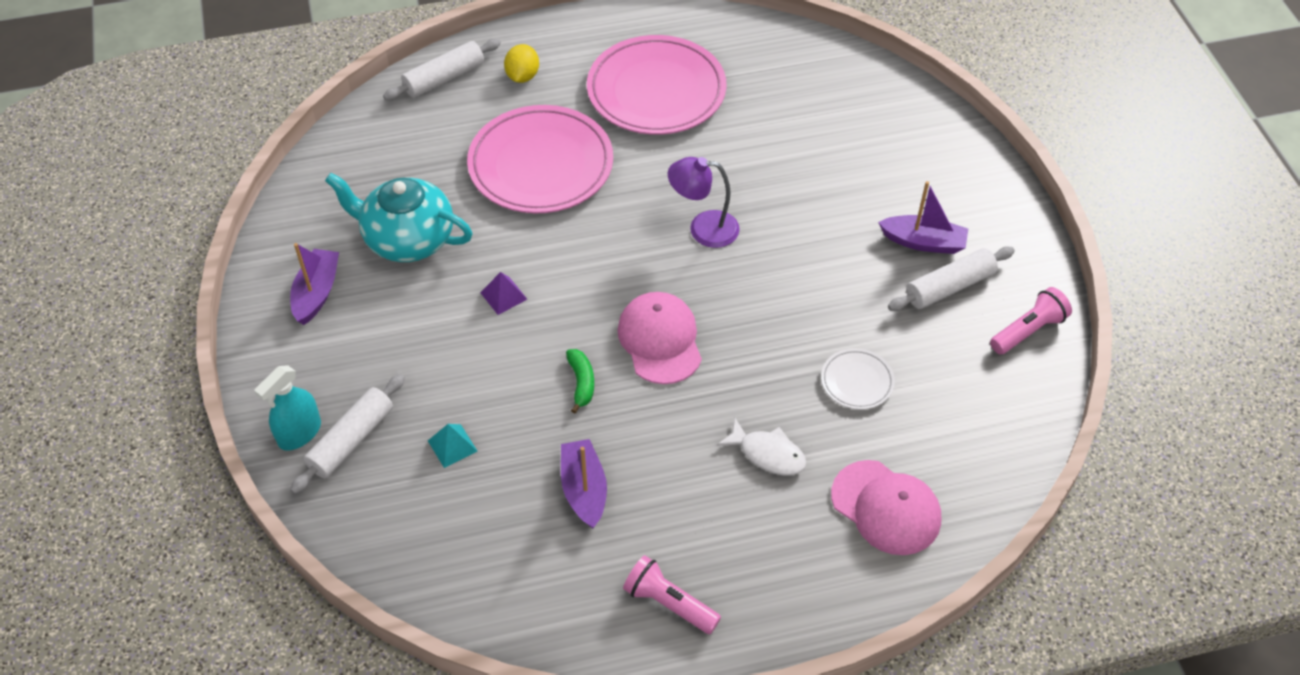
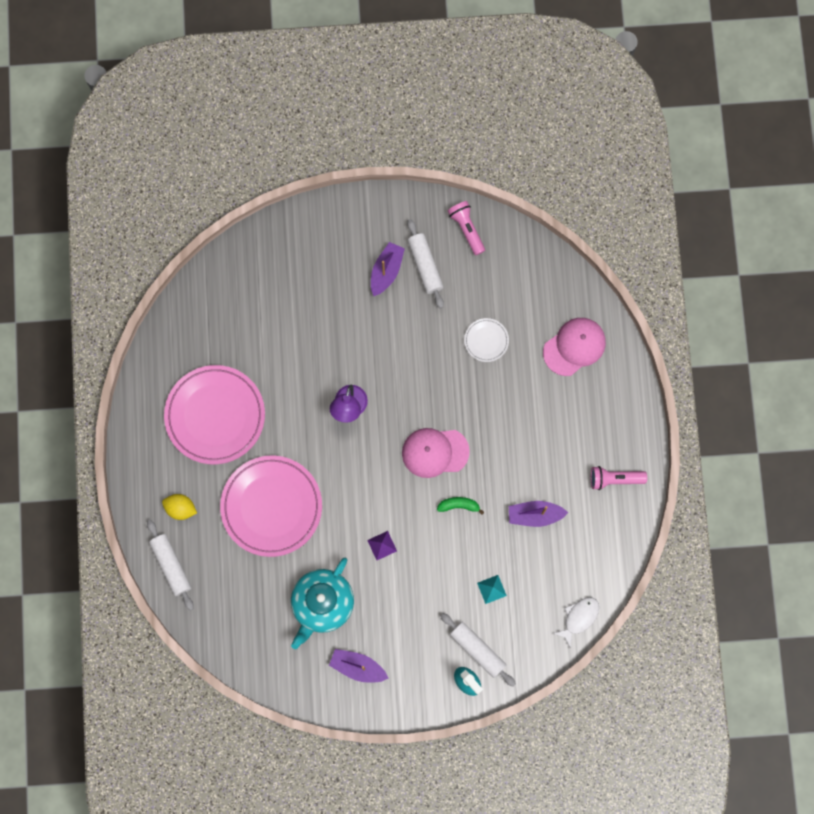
camera: 80 degrees left, 25 degrees up
(669, 603) = (614, 479): pink flashlight -> pink flashlight turned 45 degrees clockwise
(768, 454) = (528, 404): white fish -> white fish (579, 618)

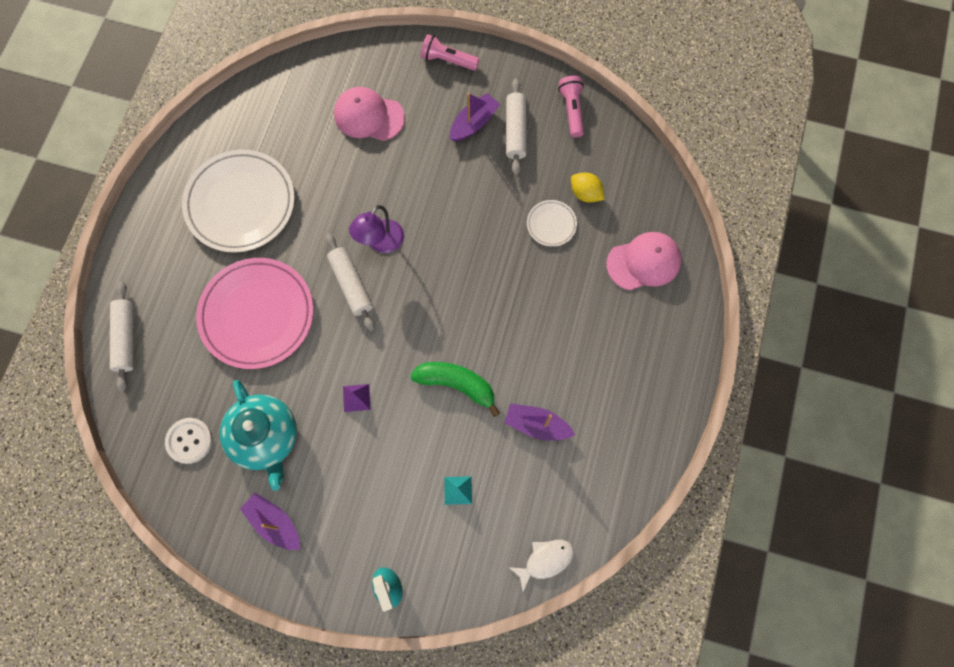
camera: 20 degrees right, 5 degrees down
(180, 508) = (163, 283): yellow lemon -> yellow lemon (585, 193)
(215, 416) = (240, 203): pink plate -> white plate
(262, 629) = (189, 441): none -> white button
(322, 604) = (265, 438): turquoise teapot -> turquoise teapot turned 75 degrees counterclockwise
(435, 452) = (453, 319): pink cap -> pink cap (368, 116)
(459, 505) = (457, 385): green banana -> green banana, size x1.74
(477, 650) = (415, 554): white rolling pin -> white rolling pin (351, 285)
(614, 479) = (640, 417): pink flashlight -> pink flashlight (447, 60)

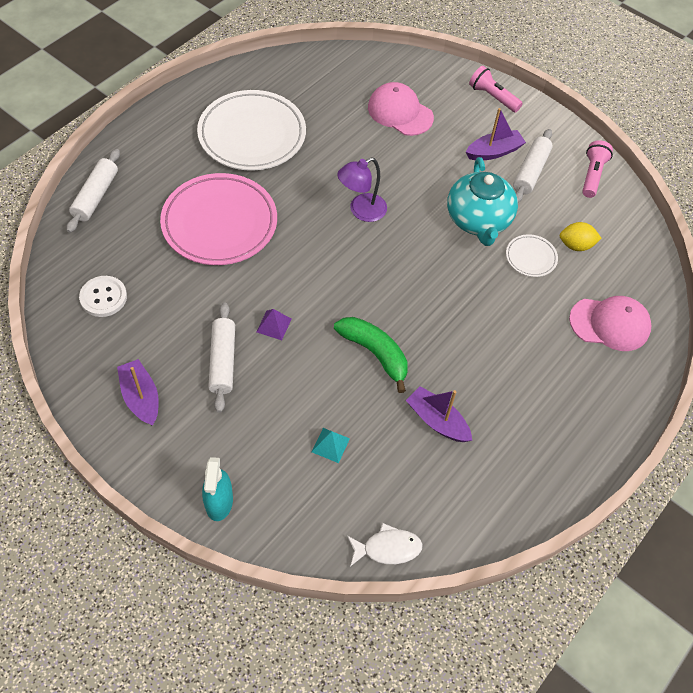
camera: 20 degrees right, 15 degrees down
(265, 438) = (172, 323): turquoise teapot -> turquoise teapot (478, 220)
(351, 285) = (317, 233): white rolling pin -> white rolling pin (223, 361)
(585, 193) = (576, 245): yellow lemon -> yellow lemon turned 60 degrees counterclockwise

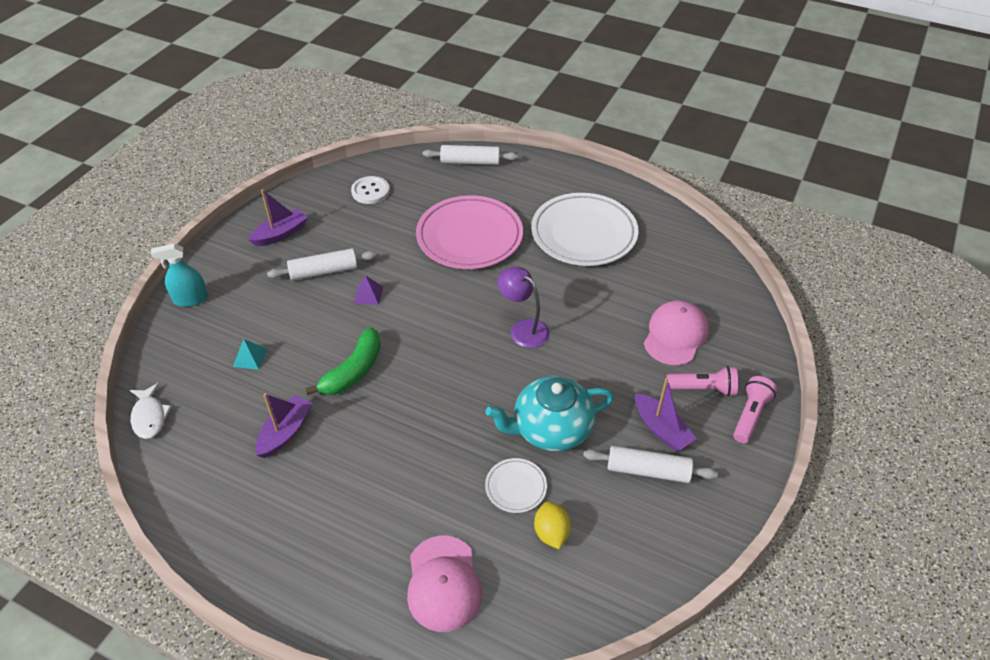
camera: 80 degrees right, 10 degrees down
(592, 175) = (675, 540): pink flashlight -> pink flashlight (703, 388)

